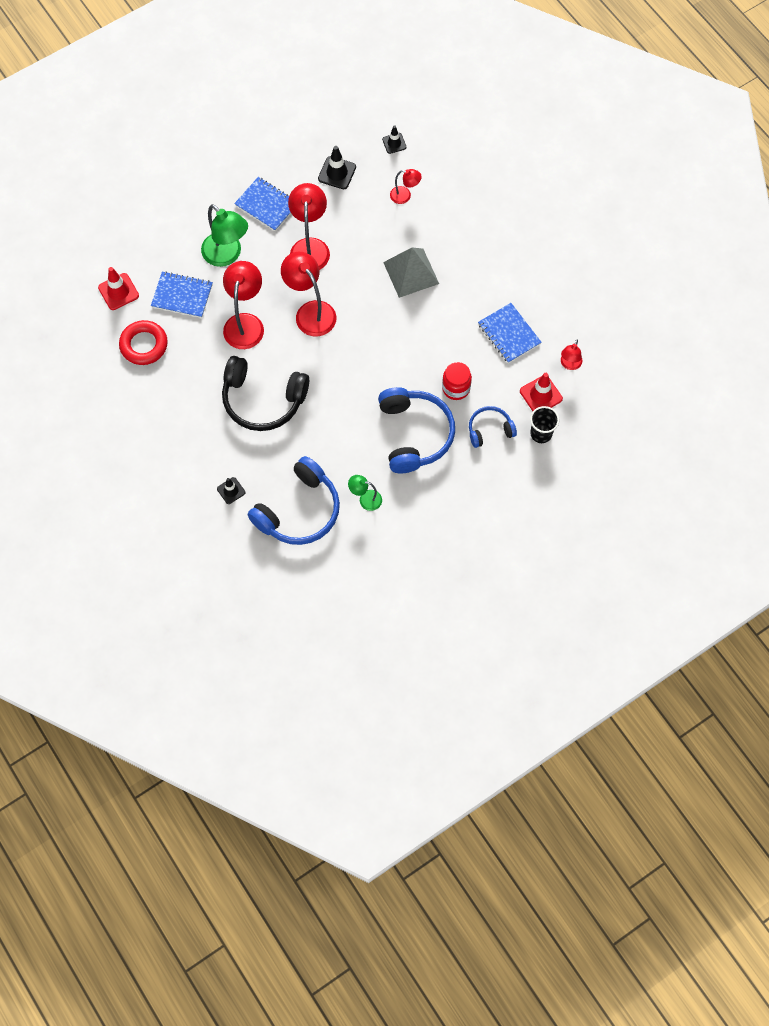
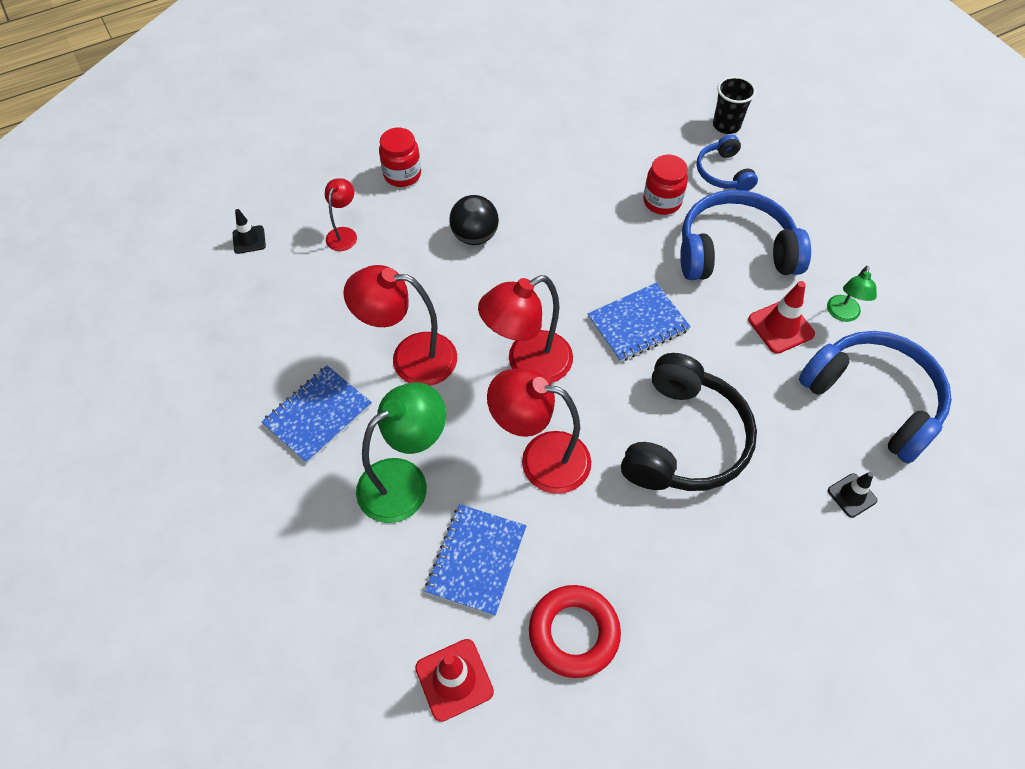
camera: 85 degrees left, 10 degrees down
(337, 173) = (281, 314): black traffic cone -> none
(411, 272) = (475, 236): grey pyramid -> black ball
(462, 222) = (402, 174): none -> red jar
(509, 334) = (581, 142): blue notebook -> blue notebook (638, 324)
(541, 395) = (671, 121): red traffic cone -> red traffic cone (781, 327)
(569, 364) = (628, 92): red lamp -> none

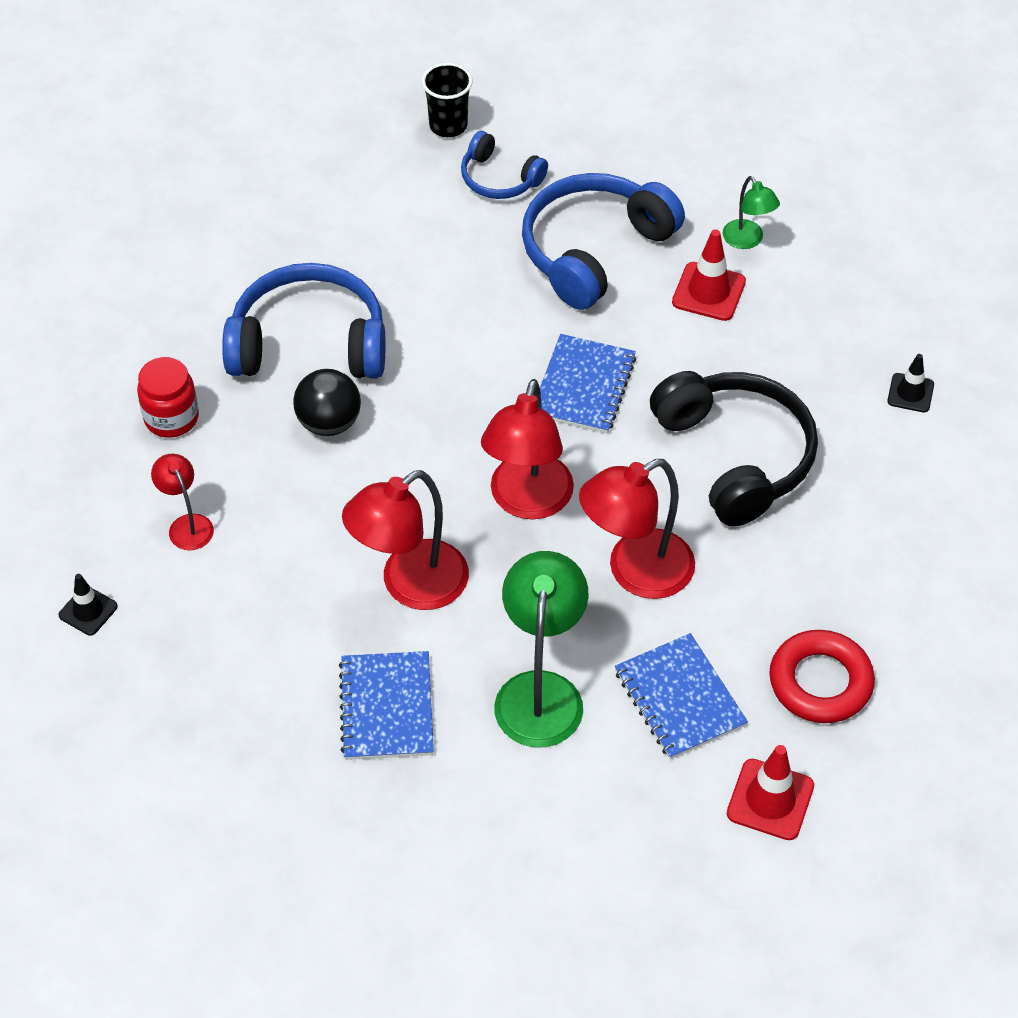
camera: 45 degrees left, 5 degrees down
(662, 202) = (473, 251): red jar -> none
(873, 399) = (847, 298): blue headphones -> blue headphones (309, 343)

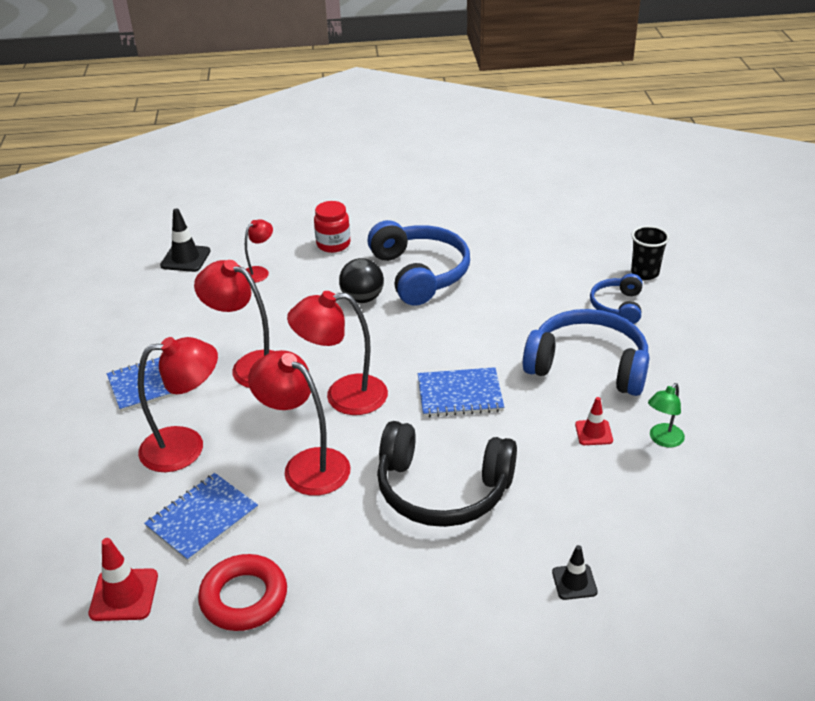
camera: 70 degrees right, 15 degrees down
(88, 611) = (185, 258): black traffic cone -> black traffic cone, size x1.54
(540, 691) = (186, 446): green lamp -> red lamp
(708, 292) = (593, 432): red traffic cone -> red traffic cone, size x0.65
(736, 456) = (442, 490): black headphones -> black headphones turned 60 degrees clockwise

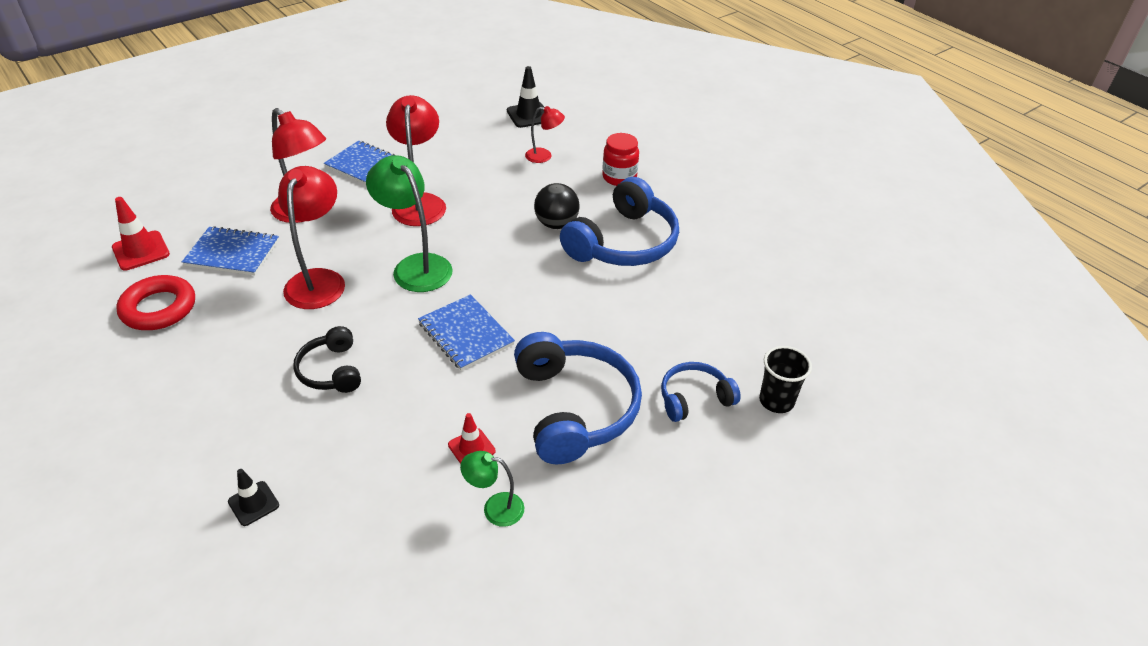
camera: 55 degrees right, 5 degrees up
(343, 396) = (416, 266): red lamp -> green lamp
(442, 490) = (331, 370): black headphones -> black headphones, size x0.54

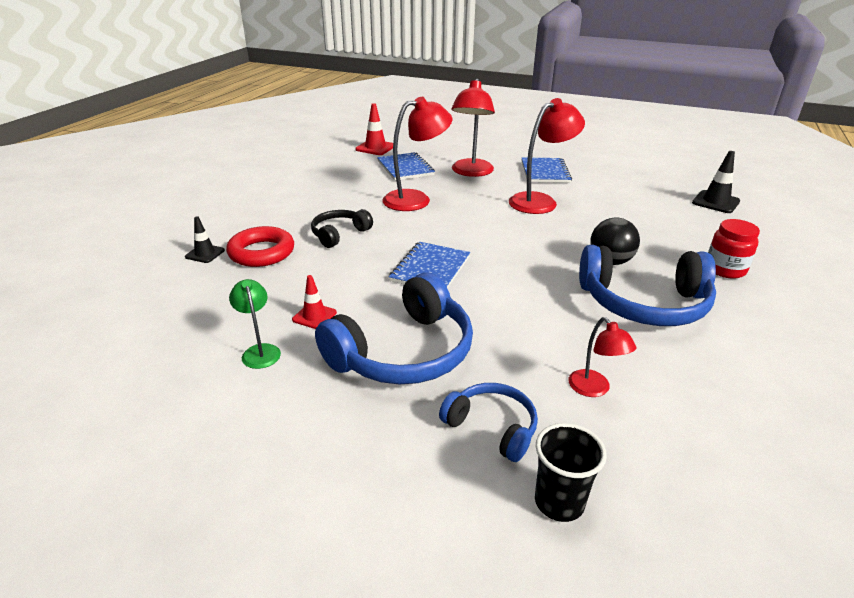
camera: 60 degrees right, 10 degrees down
(159, 308) = (337, 169): red ring -> red ring (261, 252)
(416, 266) = (474, 224): green lamp -> none
(544, 156) = (681, 226): red lamp -> red lamp (594, 389)

